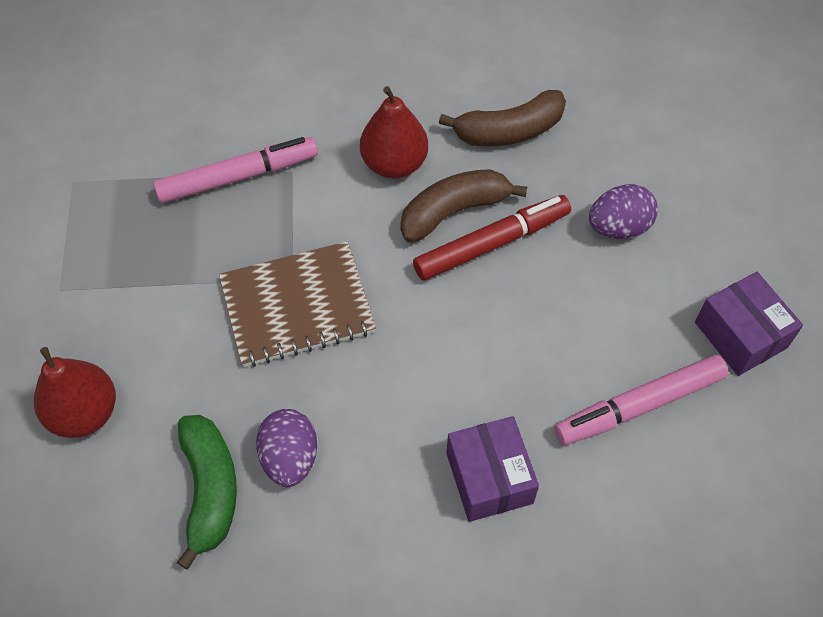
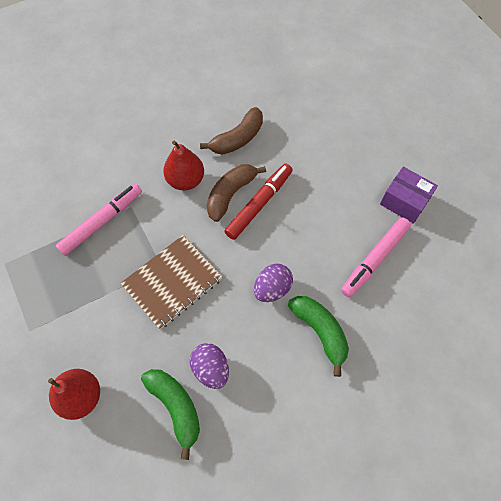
camera: 25 degrees left, 5 degrees up
(489, 478) = (320, 331): purple box -> green banana
(618, 227) = (319, 169): purple egg -> purple egg (272, 289)

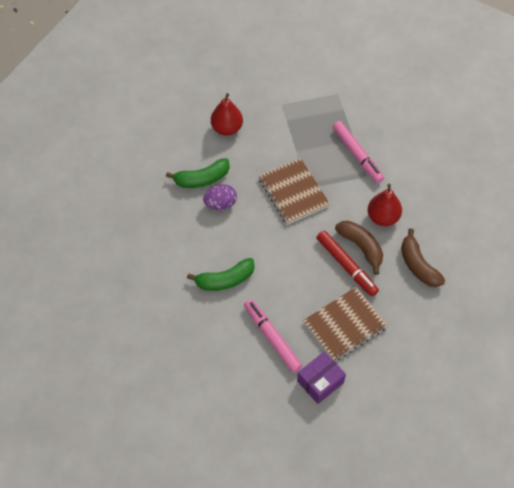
camera: 105 degrees right, 5 degrees down
(272, 289) = (268, 256): purple egg -> none
(331, 192) = (345, 325): none -> brown notebook

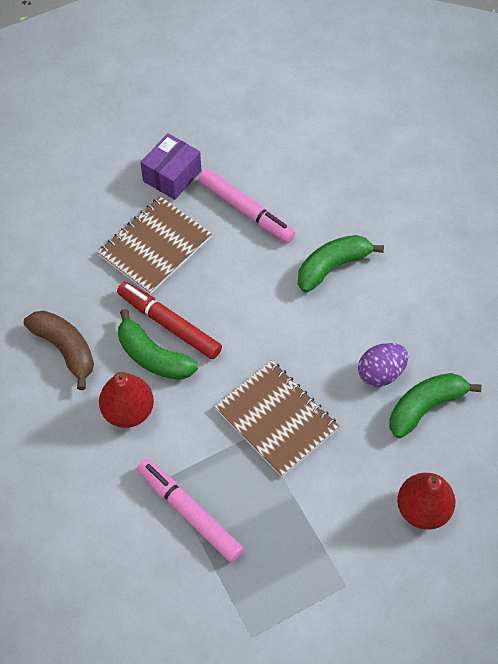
camera: 165 degrees right, 0 degrees up
(361, 247) = (153, 357): brown banana -> green banana

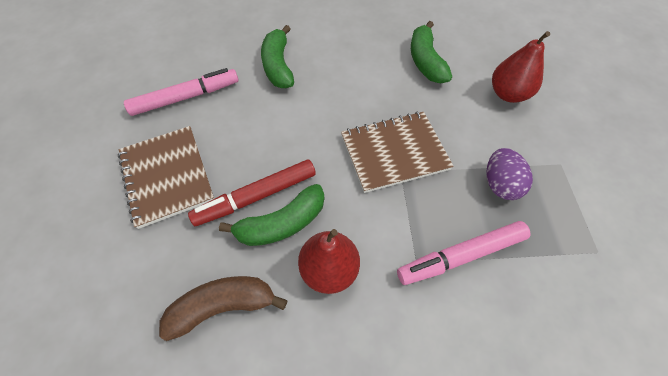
camera: 65 degrees left, 0 degrees up
(172, 176) = (105, 135): purple box -> none
(380, 373) = (385, 74): purple egg -> purple egg (500, 184)

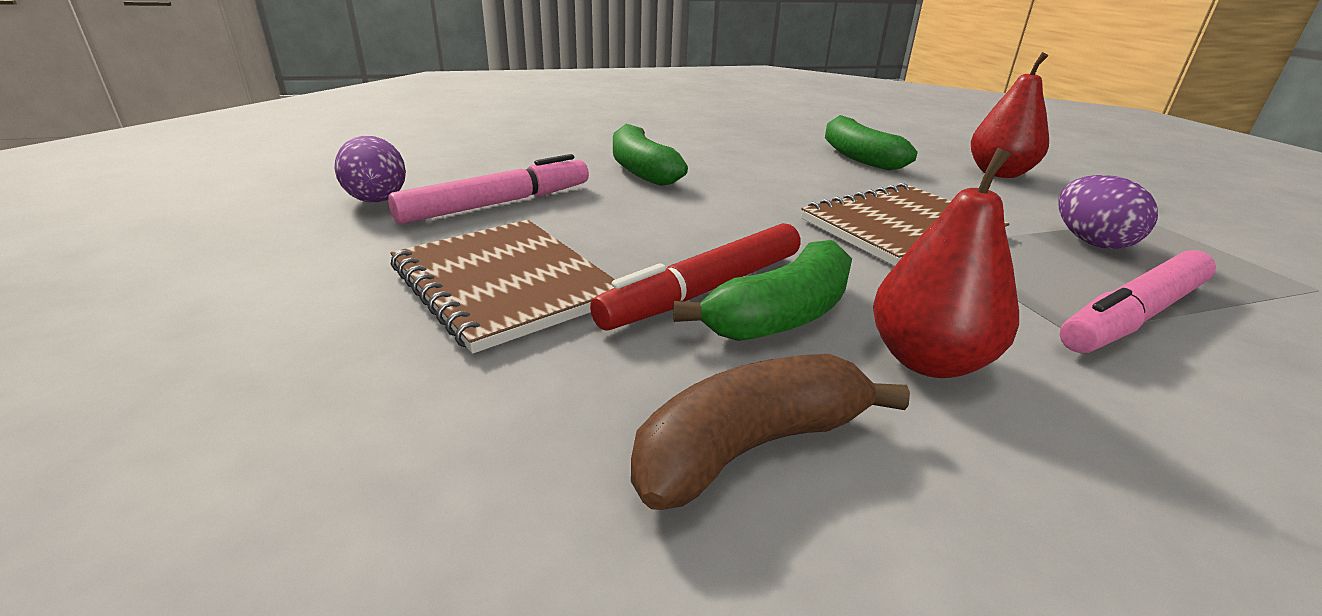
camera: 15 degrees left, 30 degrees down
(127, 87) = (377, 201): none -> purple egg

